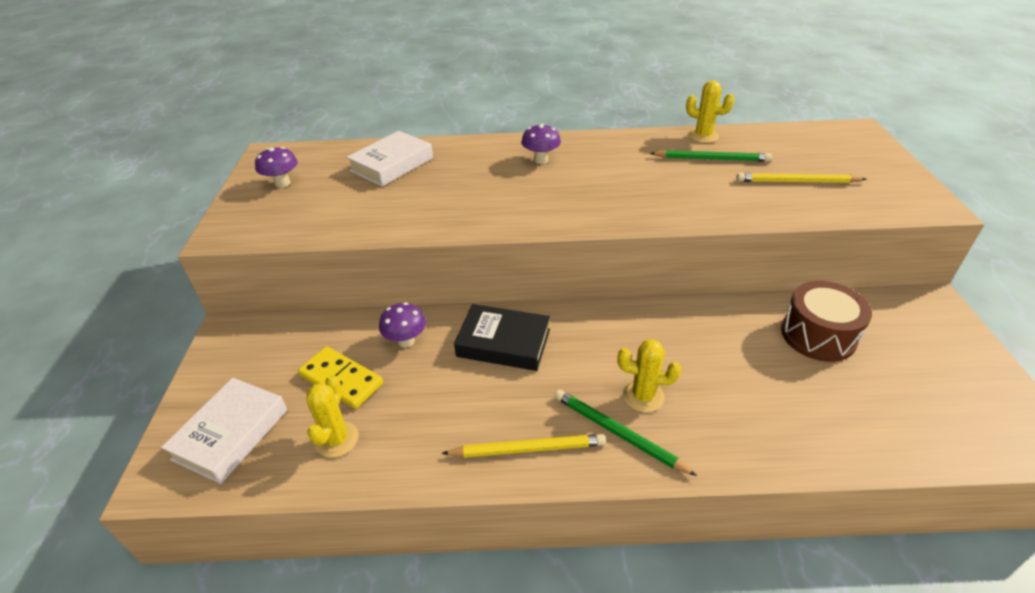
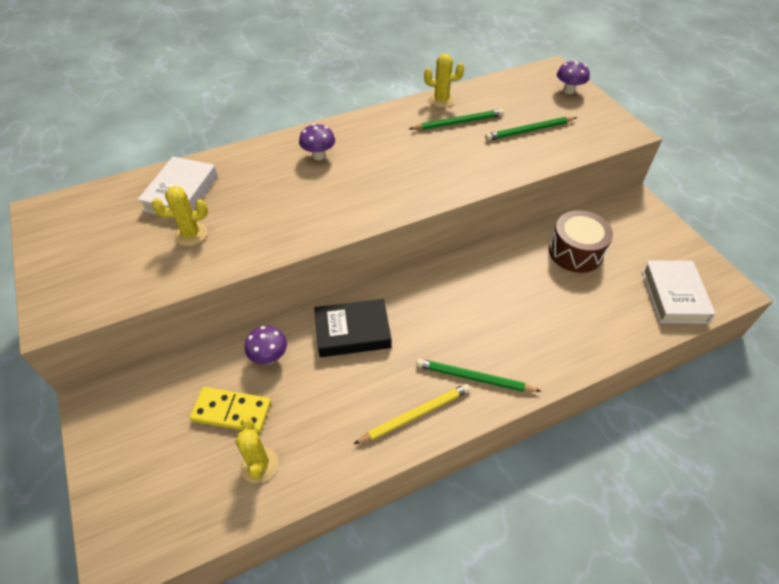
camera: 25 degrees left, 10 degrees up
(231, 434) = (160, 496): white book -> white book (674, 296)
(282, 183) = (80, 242): purple mushroom -> purple mushroom (568, 90)
(643, 396) = (478, 342): yellow cactus -> yellow cactus (191, 234)
(797, 182) = (529, 131): yellow pencil -> green pencil

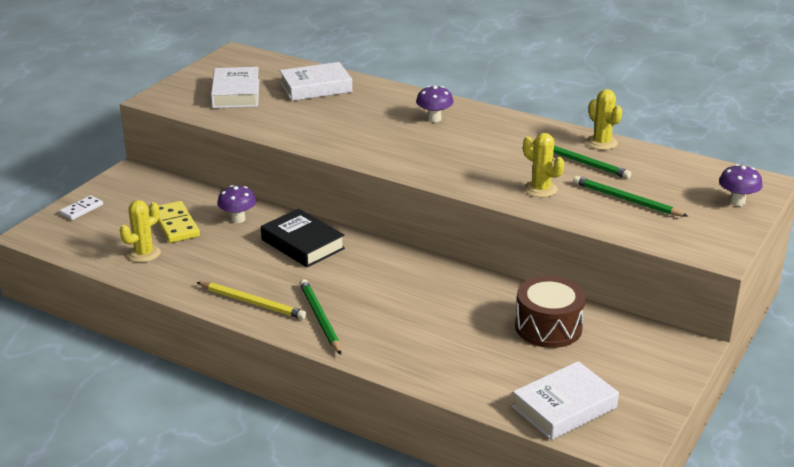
camera: 55 degrees right, 20 degrees down
(117, 485) = (81, 209): none -> white domino
(123, 250) = (236, 93): none -> white book
(191, 234) = (280, 108): yellow cactus -> yellow cactus (540, 189)

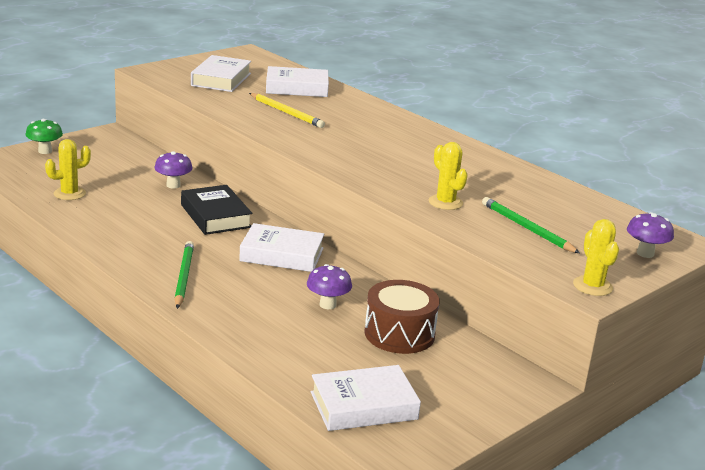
camera: 15 degrees right, 5 degrees down
(81, 209) = (45, 151): white domino -> green mushroom
(176, 225) = (115, 178): yellow domino -> none
(252, 303) = (133, 251): yellow pencil -> yellow pencil (286, 113)
(392, 271) = (282, 255): none -> white book
(434, 119) = (387, 130): purple mushroom -> purple mushroom (327, 305)
(579, 161) = (504, 189): green pencil -> none
(601, 143) = (539, 179): yellow cactus -> yellow cactus (592, 286)

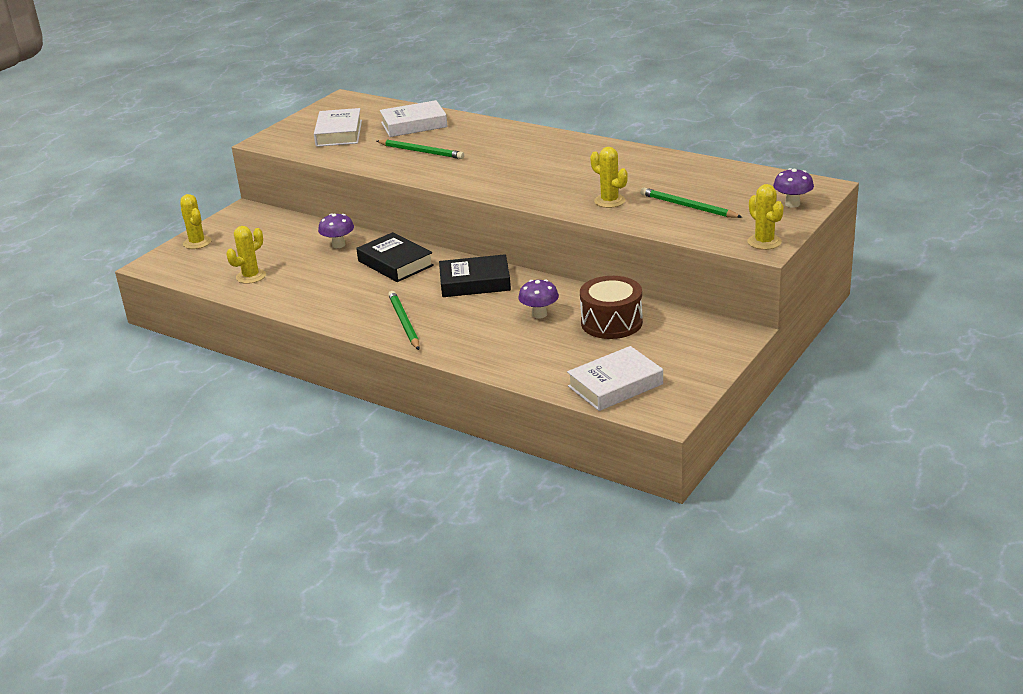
camera: 10 degrees left, 5 degrees up
(45, 151) = (197, 243): green mushroom -> yellow cactus
(282, 255) = (475, 282): white book -> black book
(286, 113) = (421, 151): yellow pencil -> green pencil

